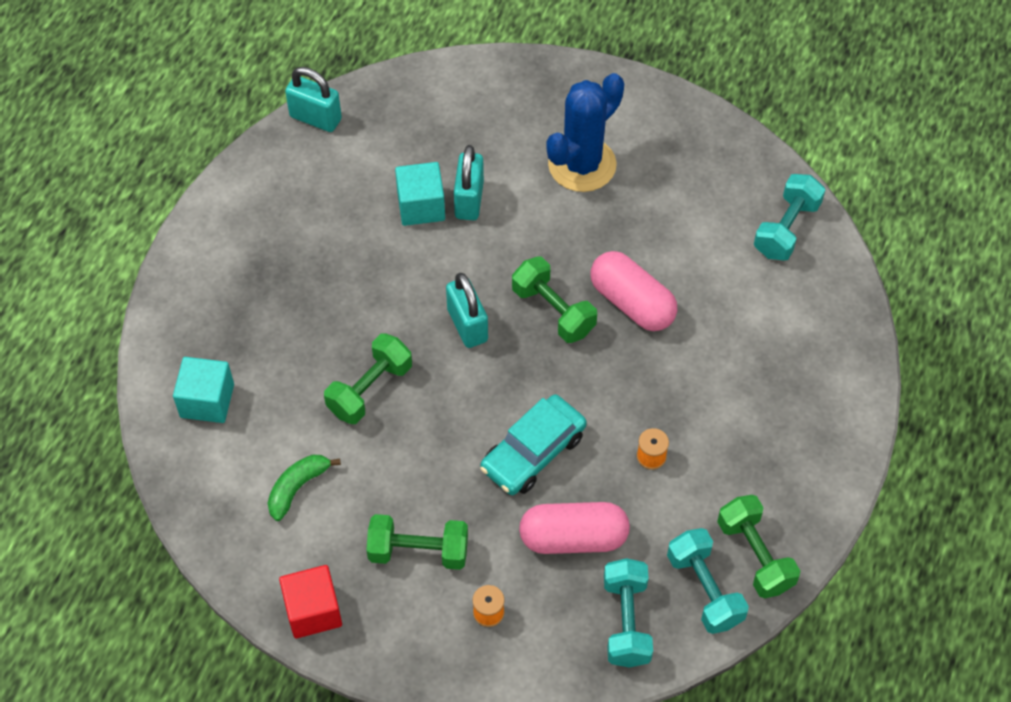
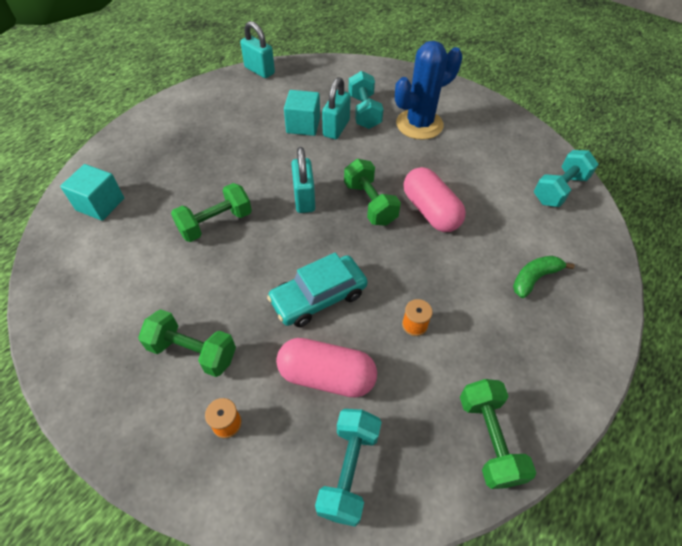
camera: 15 degrees right, 5 degrees down
(297, 488) = (127, 277): green banana -> green banana (534, 278)
(313, 611) = (82, 378): red cube -> none
(704, 589) = (432, 459): turquoise dumbbell -> turquoise dumbbell (364, 112)

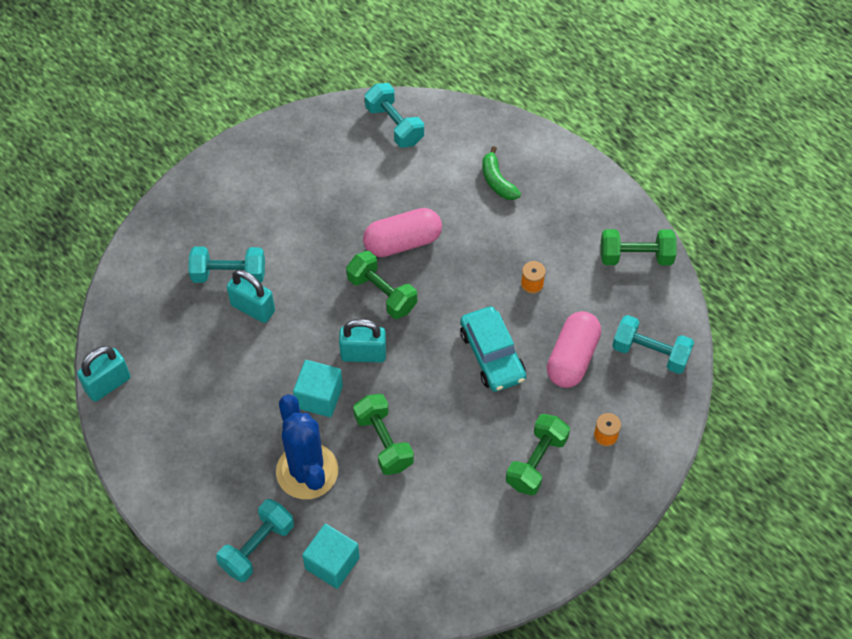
camera: 80 degrees left, 5 degrees up
(122, 159) = (257, 547): none -> turquoise dumbbell
(303, 125) = (239, 343): turquoise cube -> turquoise cube (319, 397)
(370, 203) = (382, 293): green dumbbell -> green dumbbell turned 60 degrees clockwise
(419, 124) = (266, 222): blue cactus -> blue cactus (307, 471)

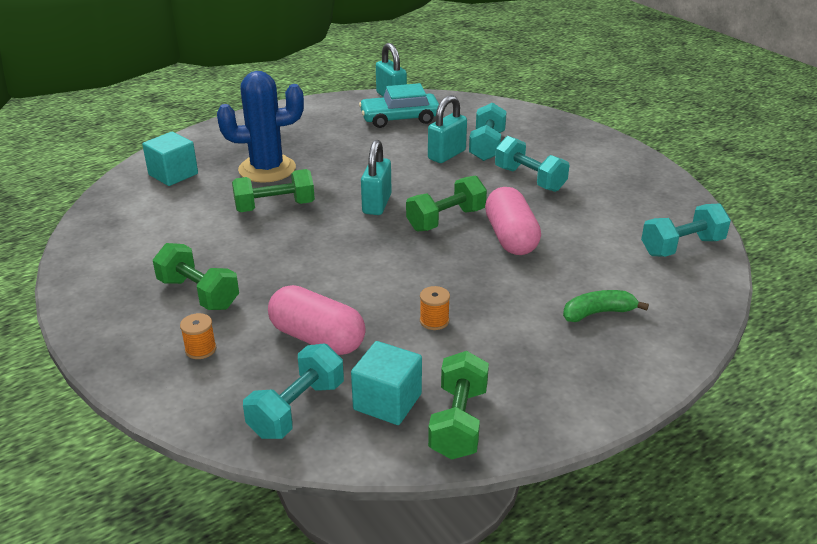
camera: 100 degrees right, 25 degrees down
(257, 547) = (211, 145): turquoise dumbbell -> turquoise dumbbell (529, 179)
(319, 397) = (339, 179): turquoise cube -> turquoise cube (387, 402)
(492, 355) = (345, 280): turquoise car -> turquoise car (399, 118)

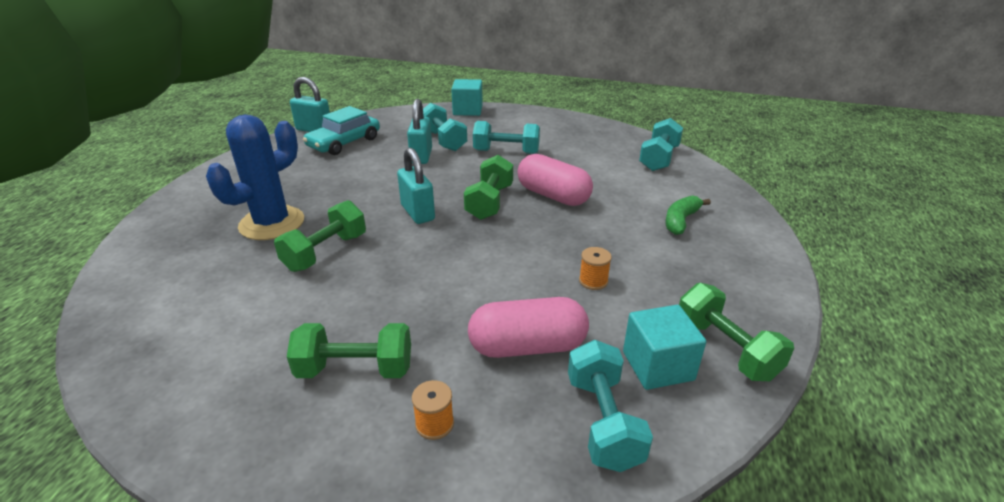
camera: 40 degrees left, 0 degrees up
(173, 174) = (166, 267): turquoise cube -> turquoise cube (467, 110)

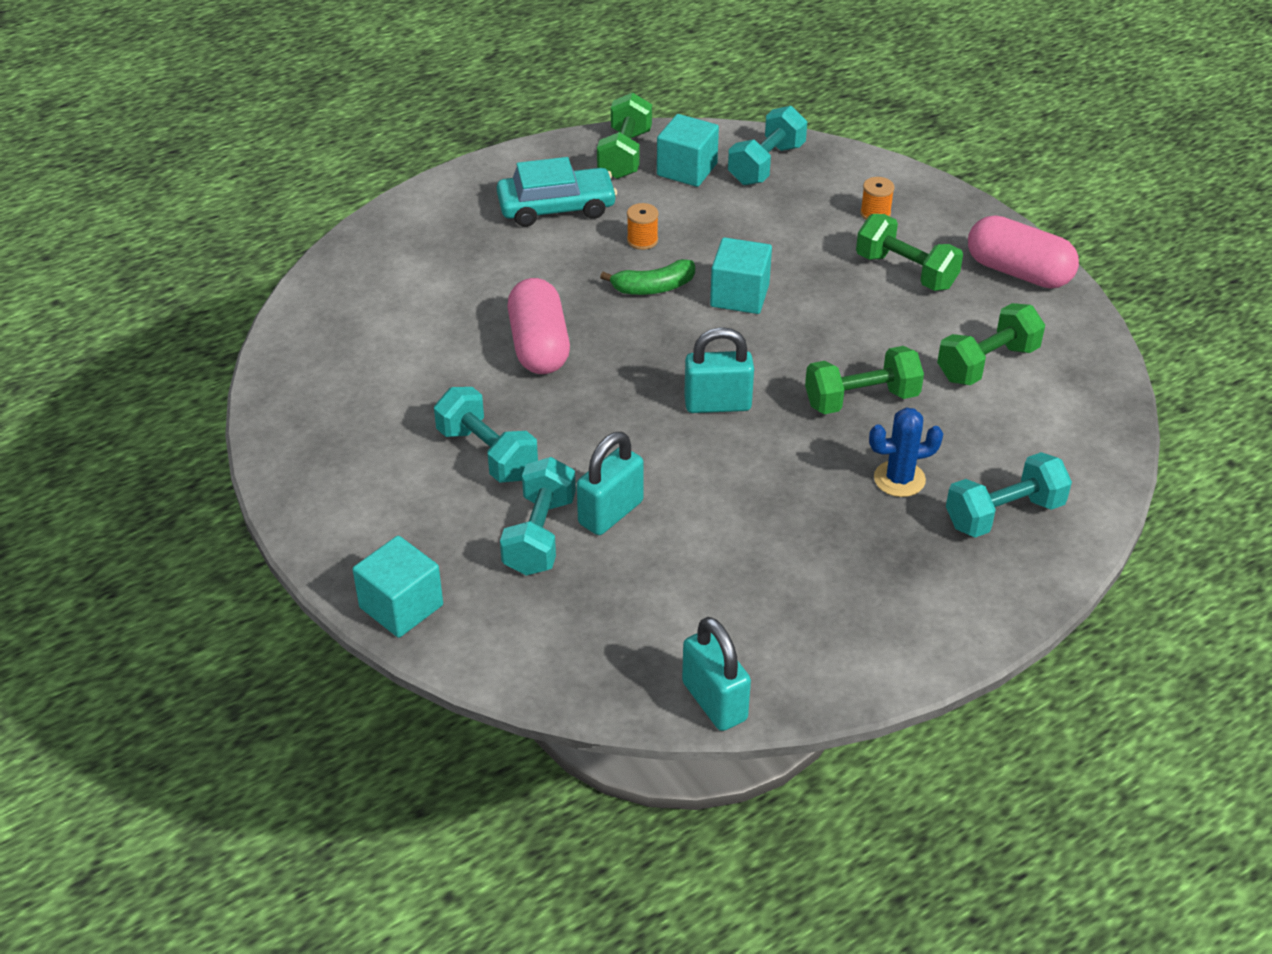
camera: 140 degrees left, 10 degrees up
(272, 223) = (899, 479): blue cactus -> blue cactus, size x0.57
(344, 143) = (693, 622): turquoise car -> turquoise car (556, 207)
(417, 213) = (717, 404): turquoise padlock -> turquoise padlock turned 75 degrees clockwise
(475, 277) = (739, 295): none -> turquoise cube
(489, 202) = (621, 375): green dumbbell -> green dumbbell (987, 363)
(527, 346) = (761, 223): pink capsule -> pink capsule (1018, 272)
(659, 158) = (327, 331): turquoise dumbbell -> turquoise dumbbell (1004, 514)
(680, 221) = (466, 248): green banana -> green banana (653, 287)

